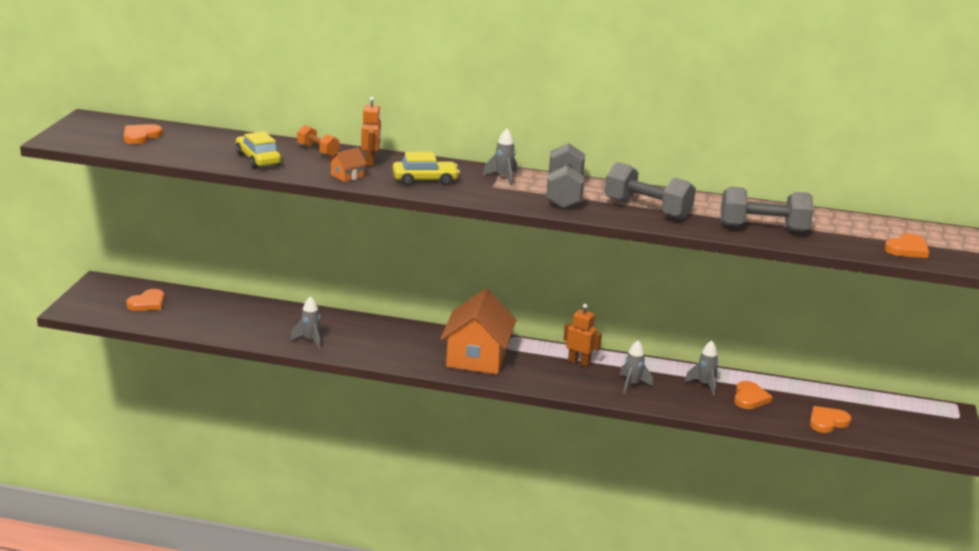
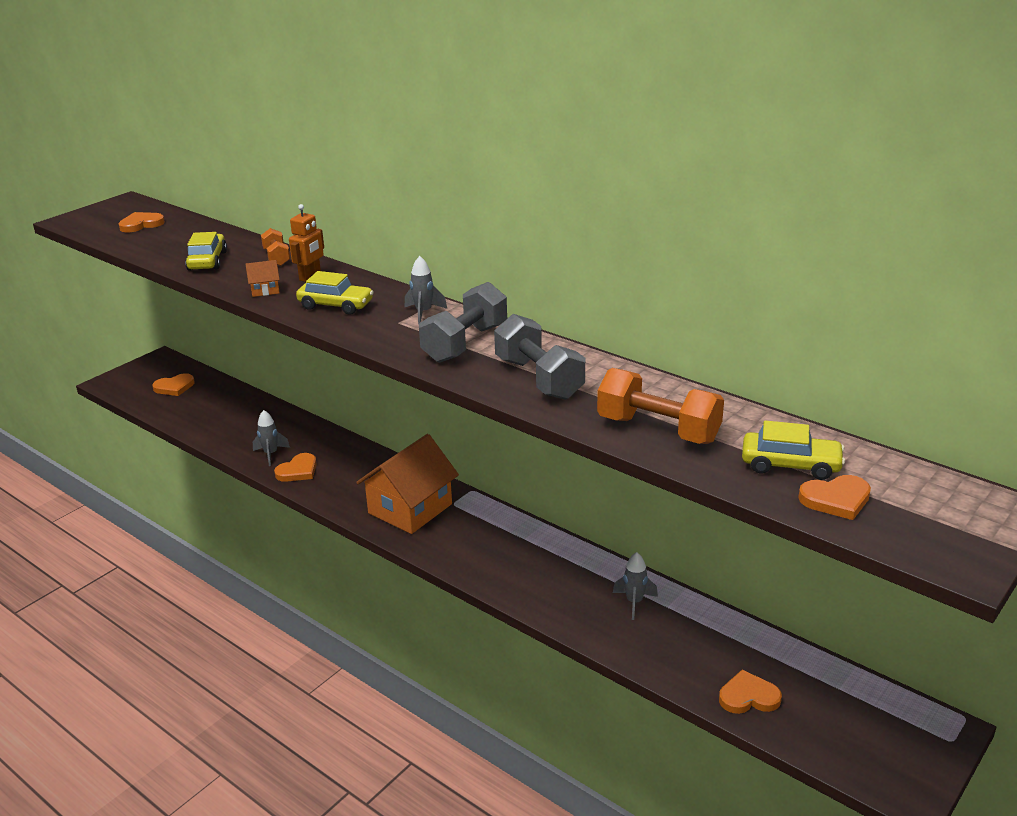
camera: 30 degrees right, 5 degrees up
(579, 362) = (514, 538): orange robot -> none
(632, 385) = (547, 582): grey rocket -> none
(750, 398) = (675, 635): orange heart -> orange heart (298, 471)
(763, 228) = (658, 430): grey dumbbell -> orange dumbbell
(862, 235) = (790, 465): none -> yellow car

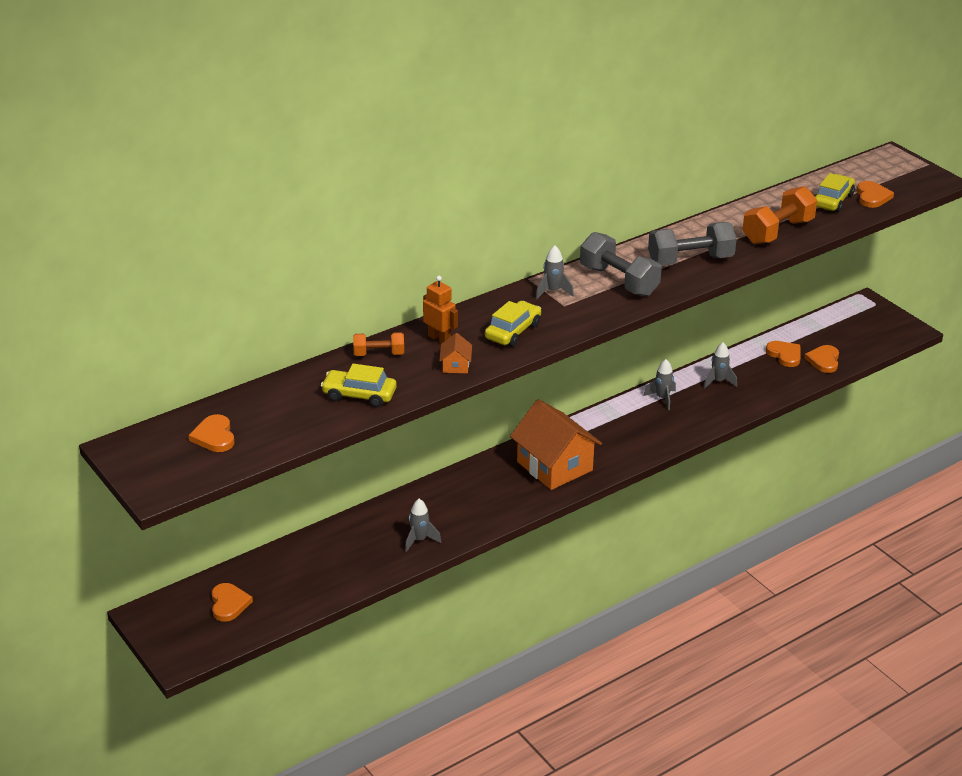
camera: 75 degrees left, 5 degrees up
(298, 471) = (459, 525): orange heart -> orange heart (785, 355)
(572, 562) = (662, 398): none -> grey rocket

